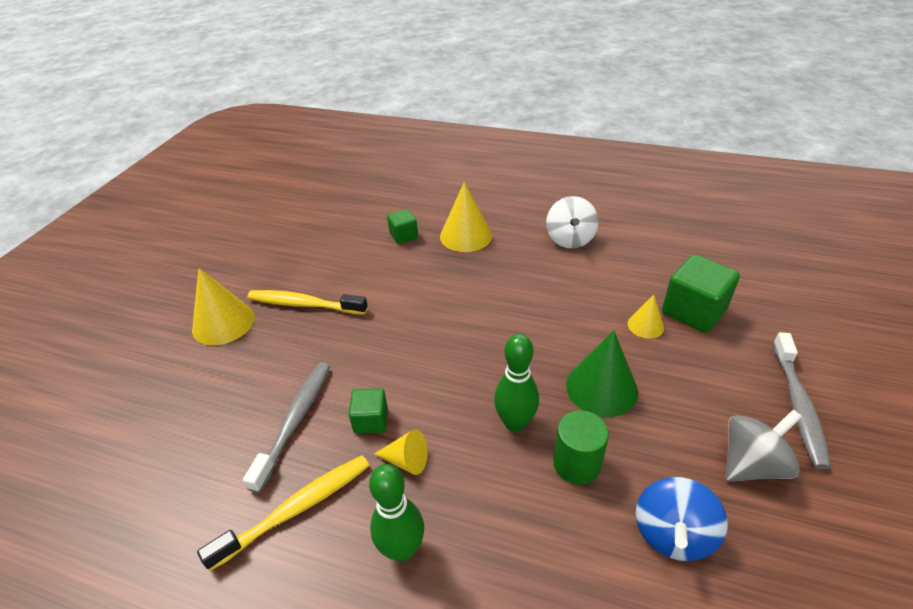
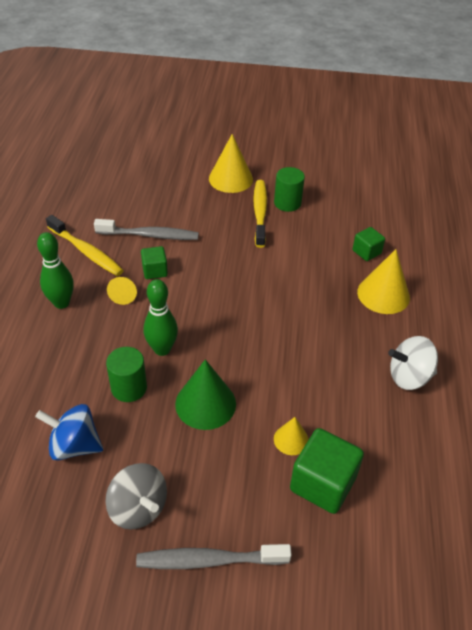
camera: 75 degrees right, 5 degrees up
(299, 279) = (287, 203): none -> green cylinder

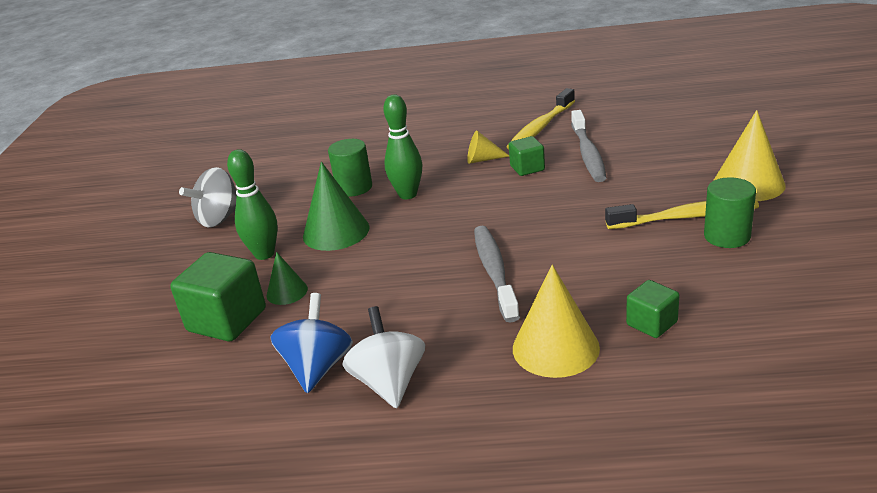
camera: 90 degrees right, 15 degrees down
(61, 303) = (459, 133): green bowling pin -> green bowling pin (264, 254)
(74, 445) = (288, 177): blue spinning top -> blue spinning top (318, 367)
(209, 560) = (159, 262): grey toothbrush -> grey toothbrush (494, 272)
(291, 439) = (287, 292): yellow cone -> green cone

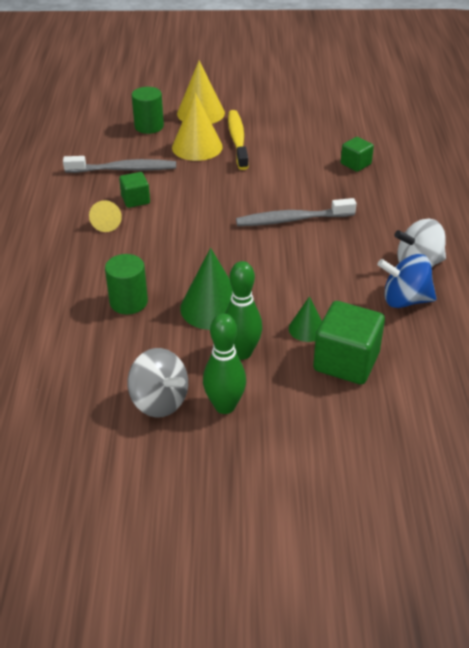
camera: 95 degrees left, 10 degrees up
(407, 194) = (157, 266): green bowling pin -> green bowling pin (225, 406)
(540, 127) = (58, 190): yellow toothbrush -> none
(555, 348) = (379, 198): yellow cone -> yellow cone (197, 147)
(727, 236) = (265, 129): green cylinder -> green cylinder (149, 126)

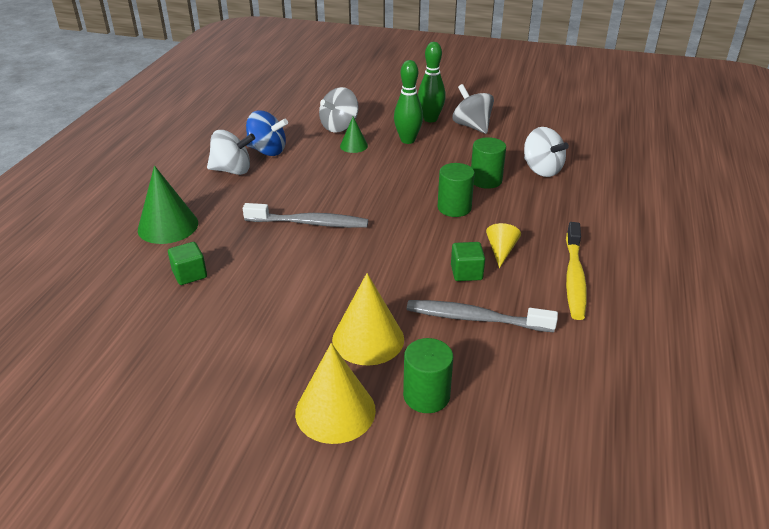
camera: 165 degrees left, 5 degrees down
(61, 331) = (541, 170): none -> white spinning top
(158, 260) = (454, 208): none -> green cylinder
(212, 307) = (418, 167): green cone -> green cone (168, 226)
(237, 140) = (307, 341): yellow toothbrush -> yellow toothbrush (574, 278)
(346, 362) = (339, 127): green cube -> grey spinning top

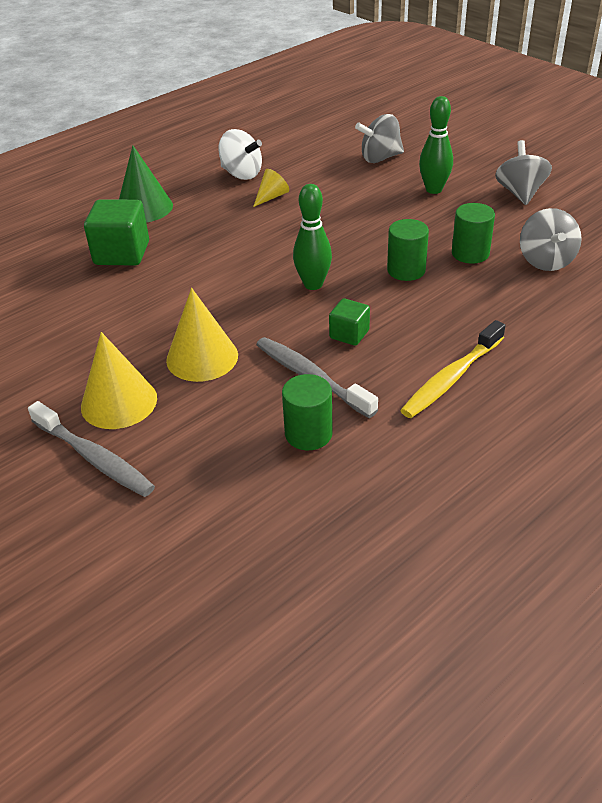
camera: 35 degrees right, 5 degrees up
(189, 274) = (122, 253): green cube -> green cube, size x1.77
(267, 151) = (289, 164): blue spinning top -> none
(309, 223) = (258, 242): grey toothbrush -> grey toothbrush (94, 458)
(353, 146) = (374, 180): green cone -> none
(426, 396) = (199, 422): green cylinder -> green cylinder (308, 434)
(430, 119) = (482, 174): green bowling pin -> green bowling pin (313, 284)
(501, 251) = (406, 326): yellow cone -> yellow cone (271, 197)
(541, 170) = (546, 261): white spinning top -> grey spinning top

